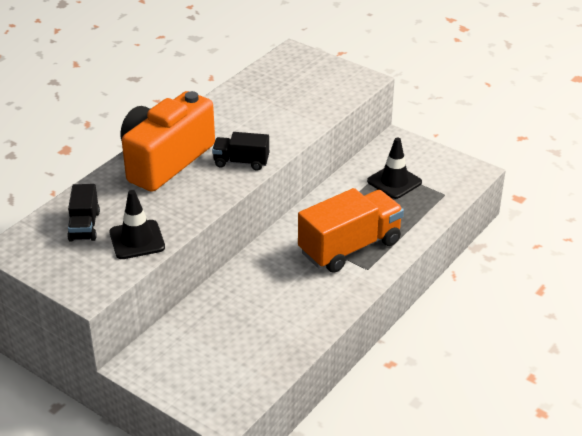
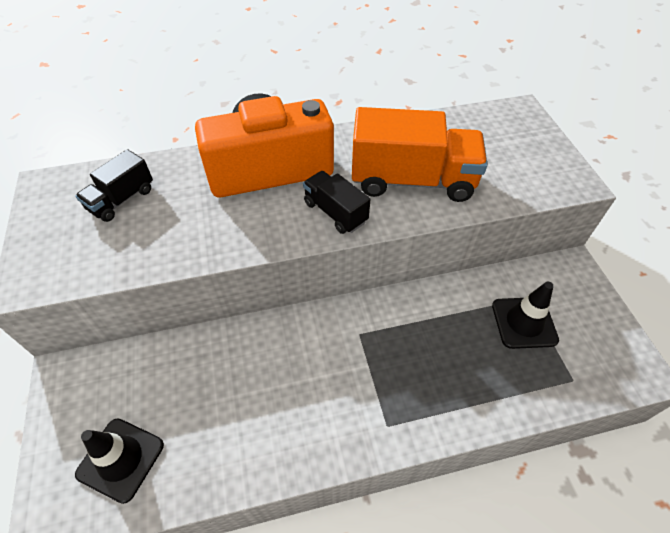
camera: 40 degrees right, 15 degrees up
(137, 240) = (139, 246): black traffic cone -> black traffic cone (121, 459)
(350, 247) = (395, 379): orange truck -> orange truck (412, 180)

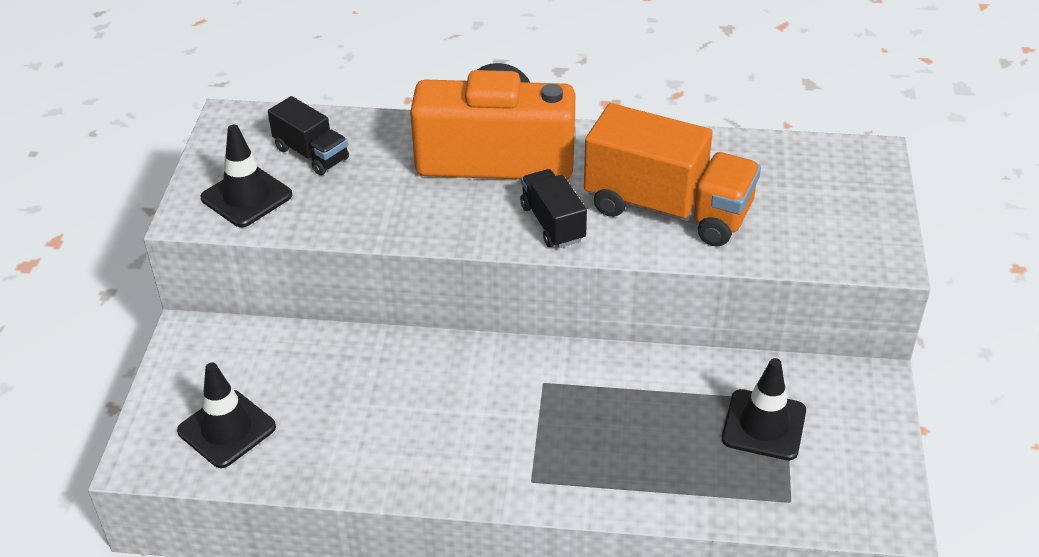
camera: 20 degrees right, 10 degrees down
(75, 251) = (246, 197): none -> black traffic cone
(122, 199) = (311, 154): black truck -> black truck turned 105 degrees counterclockwise

